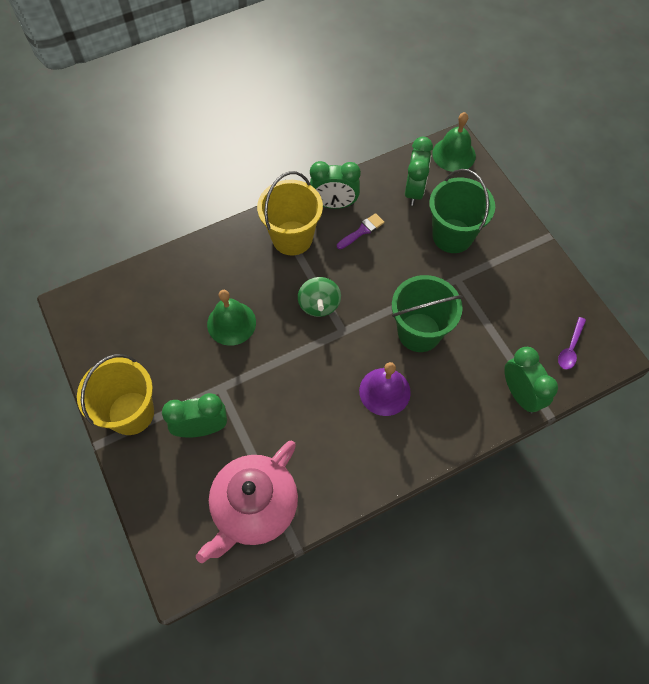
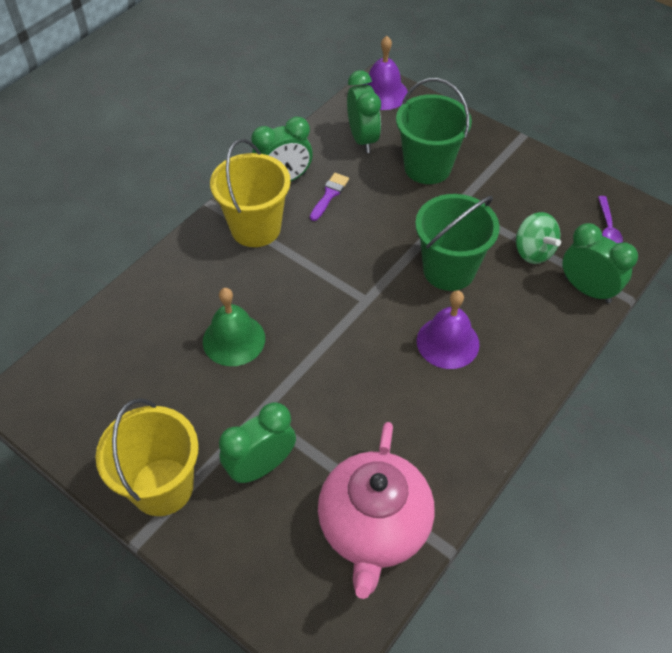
camera: 25 degrees left, 10 degrees down
(319, 305) = (325, 283): green spinning top -> green spinning top (533, 251)
(454, 154) = (383, 93): green bell -> purple bell

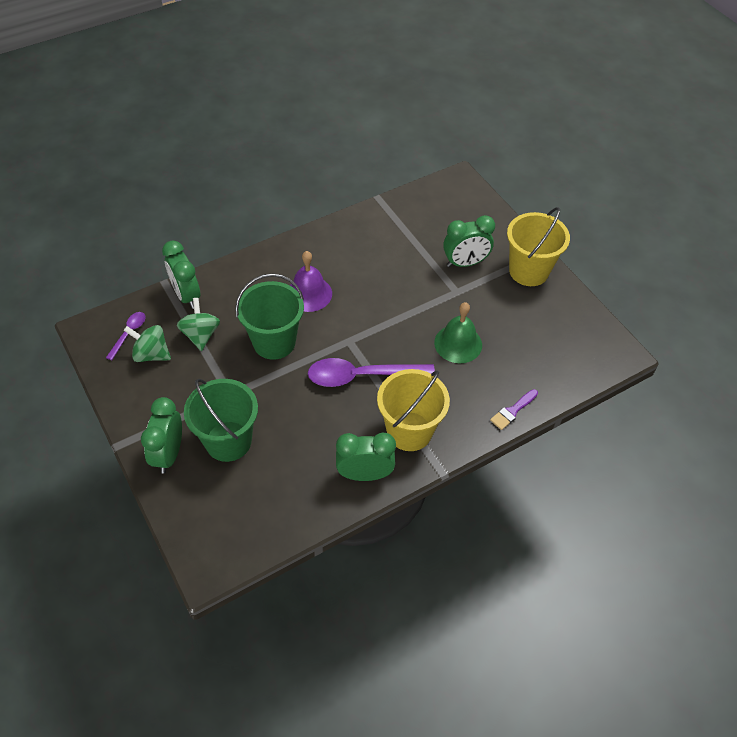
camera: 160 degrees left, 0 degrees up
(329, 195) = (331, 443): purple brush -> purple brush (512, 411)
(332, 265) = (361, 376): none -> purple spoon
(362, 139) = (268, 496): green clock -> green clock (169, 454)
(373, 527) = (412, 216): pink teapot -> none
(383, 93) = (211, 552): purple bell -> none
(565, 216) = (151, 354): none -> green spinning top

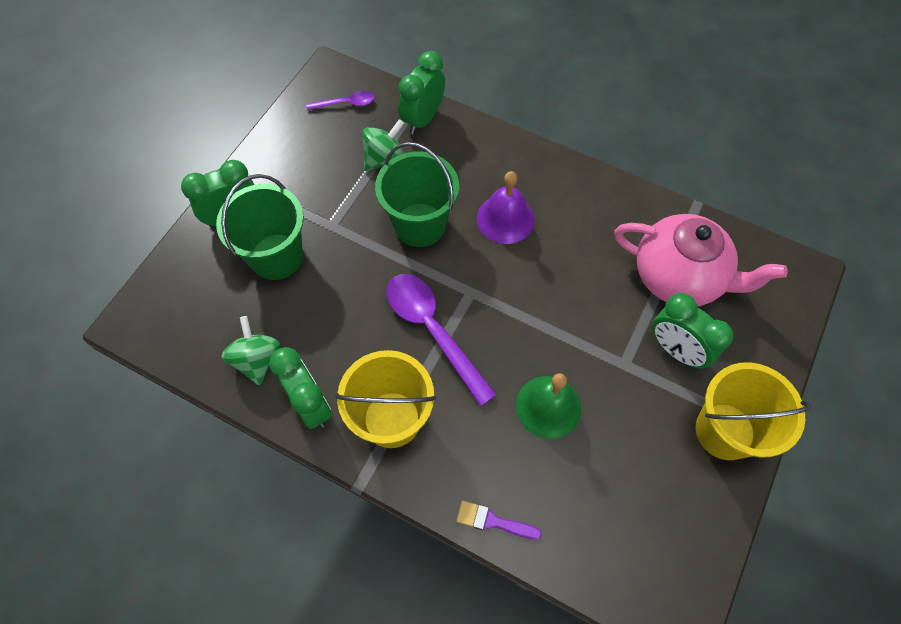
camera: 60 degrees right, 10 degrees up
(151, 354) = (335, 135): green spinning top -> green spinning top (257, 359)
(420, 234) = (679, 277): none -> pink teapot

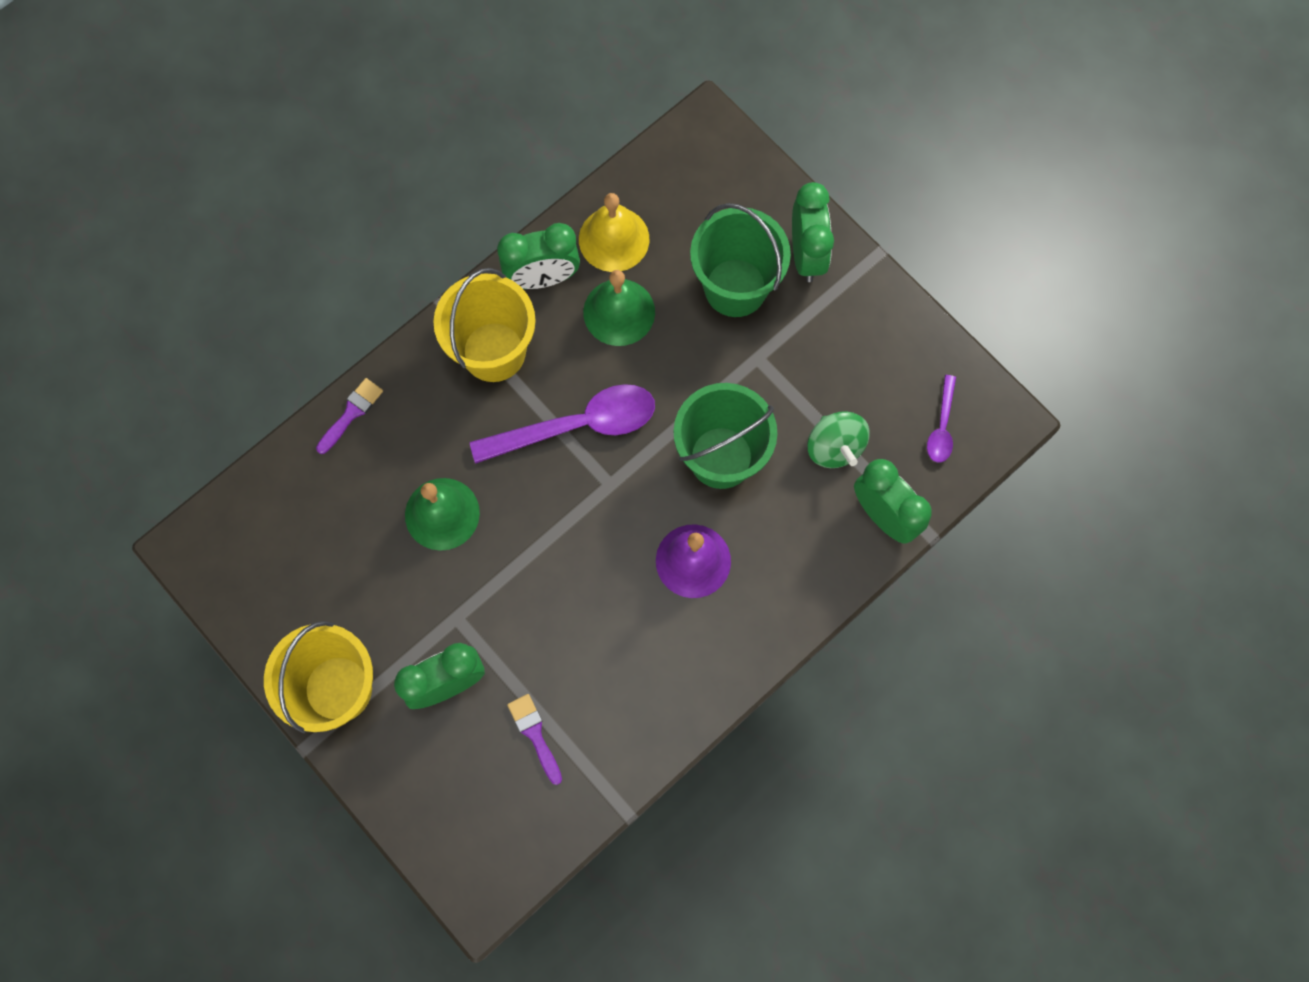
camera: 110 degrees right, 10 degrees up
(257, 359) = (614, 239): green spinning top -> yellow bell
(323, 333) = (619, 312): none -> green bell
(679, 277) = (534, 734): pink teapot -> purple brush

